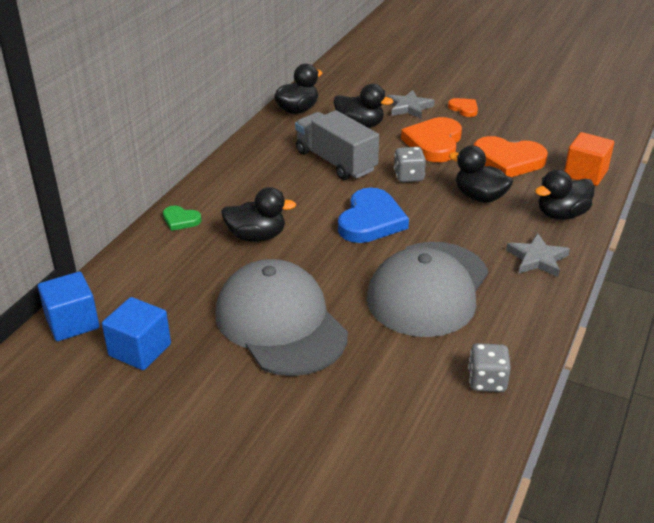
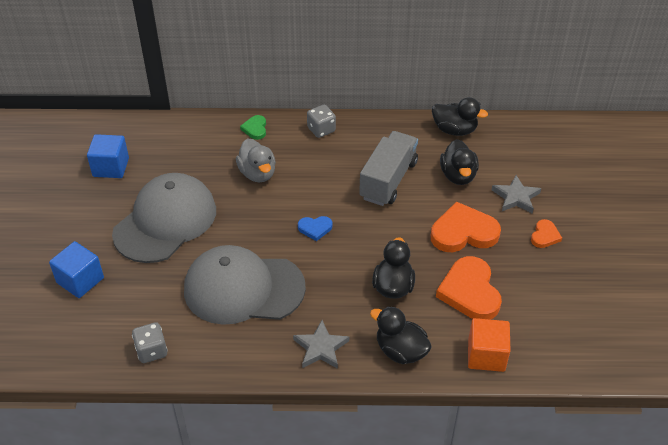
camera: 65 degrees right, 10 degrees up
(72, 322) = (123, 128): blue cube -> blue cube (80, 280)
(256, 236) = (257, 173): black duck -> grey duck
(371, 220) = (315, 228): blue heart -> blue heart, size x0.50
(408, 176) = (395, 231): grey dice -> grey dice (321, 130)

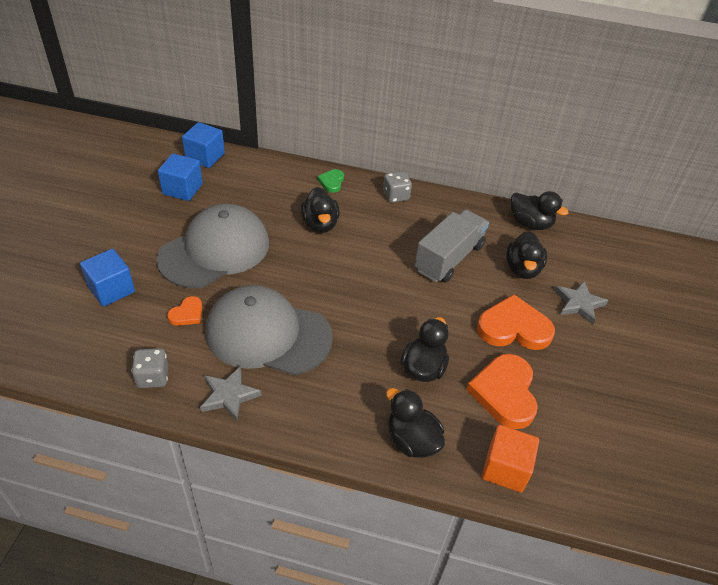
camera: 10 degrees right, 0 degrees up
(121, 129) = (205, 157): none -> blue cube
(257, 173) = (320, 224): grey duck -> black duck
(315, 228) = (360, 290): blue heart -> none
(321, 348) = (327, 416): grey star -> grey star (229, 395)
(544, 236) = (601, 351): orange heart -> orange heart (187, 314)

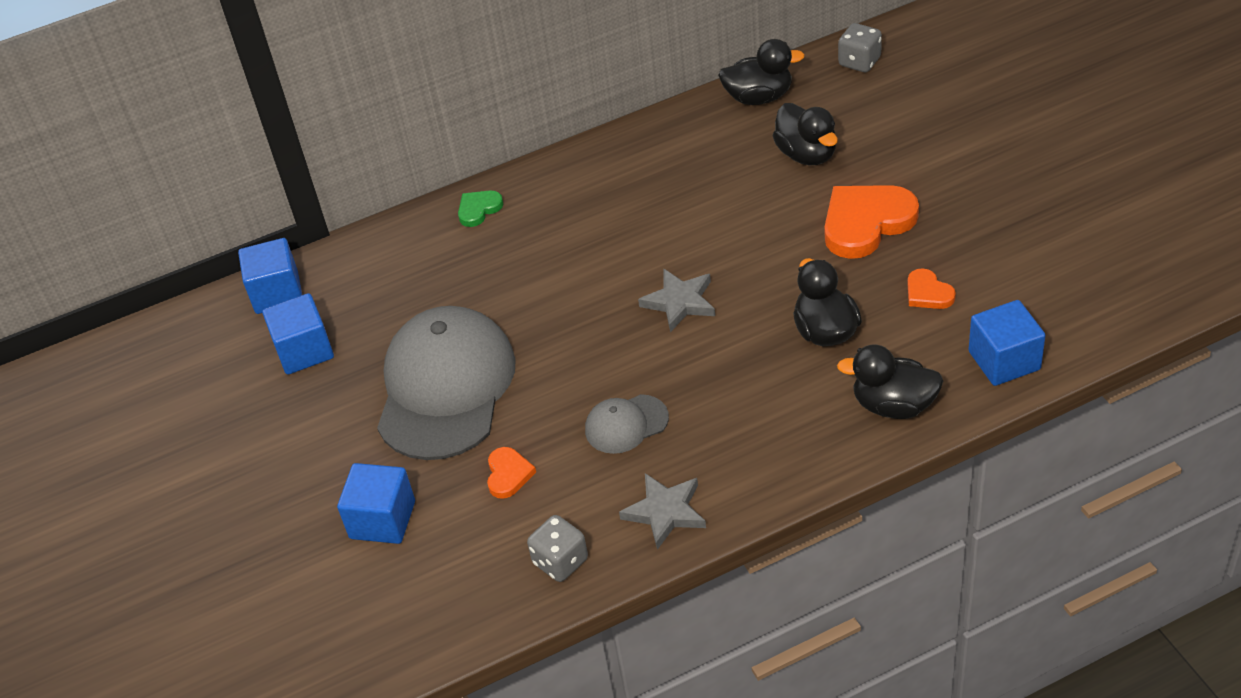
camera: 30 degrees left, 0 degrees up
(268, 334) = (626, 424): grey cap -> grey cap, size x0.46
(320, 224) = (529, 267): black duck -> none
(332, 182) = (479, 209): green heart -> green heart turned 75 degrees clockwise
(396, 196) = (575, 172): grey dice -> grey dice (859, 62)
(449, 258) = (718, 199): grey truck -> none
(504, 393) = (928, 293): orange heart -> orange heart, size x0.50
(505, 468) = (1004, 360): orange cube -> blue cube
(579, 304) = (901, 150): grey star -> grey star (680, 302)

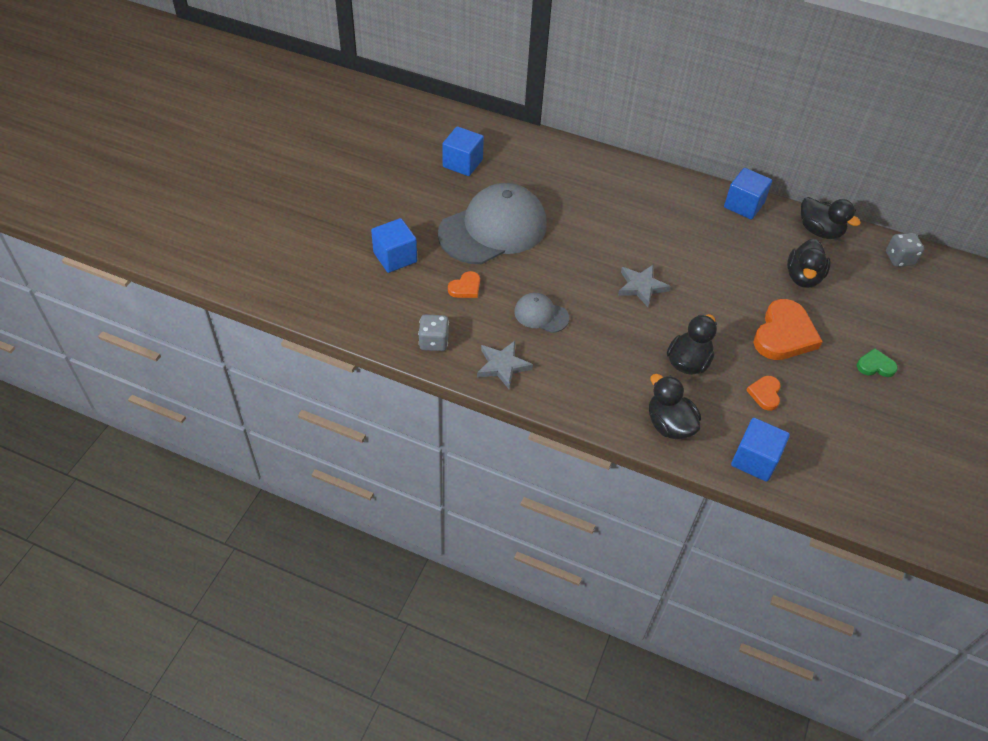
camera: 40 degrees right, 5 degrees up
(277, 293) = (486, 131): blue cube -> blue cube (743, 205)
(479, 209) = (614, 168): green heart -> green heart (875, 366)
(866, 223) = (784, 334): orange heart -> orange heart turned 105 degrees clockwise

